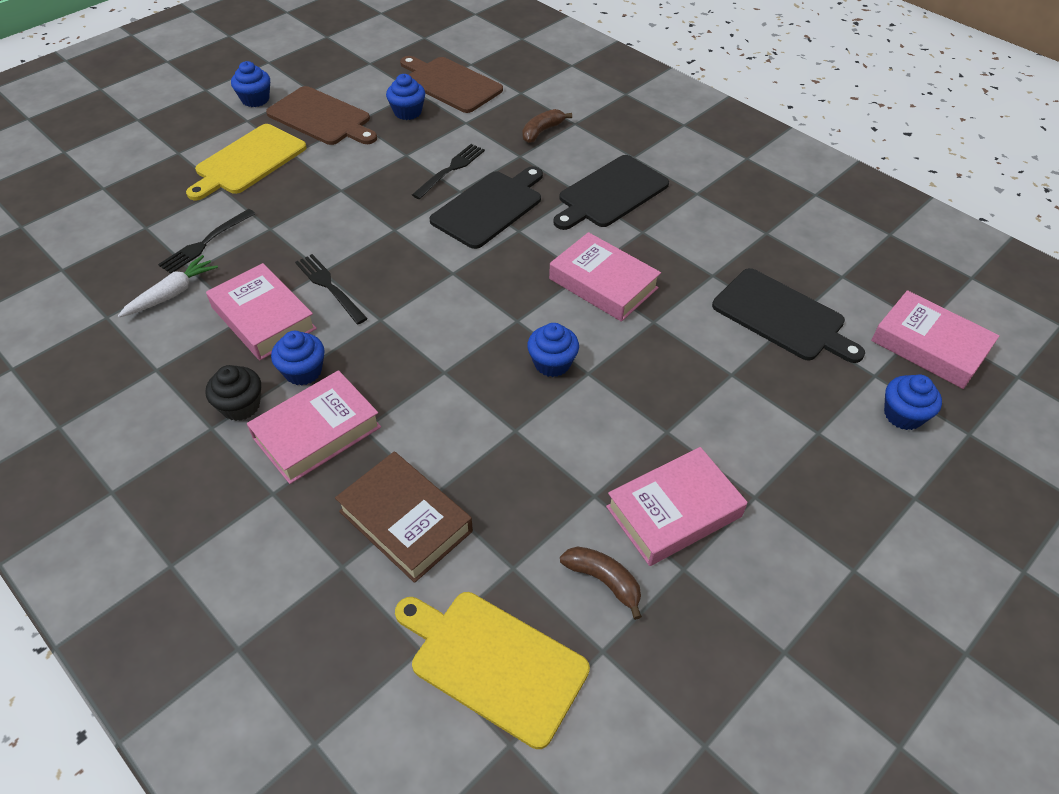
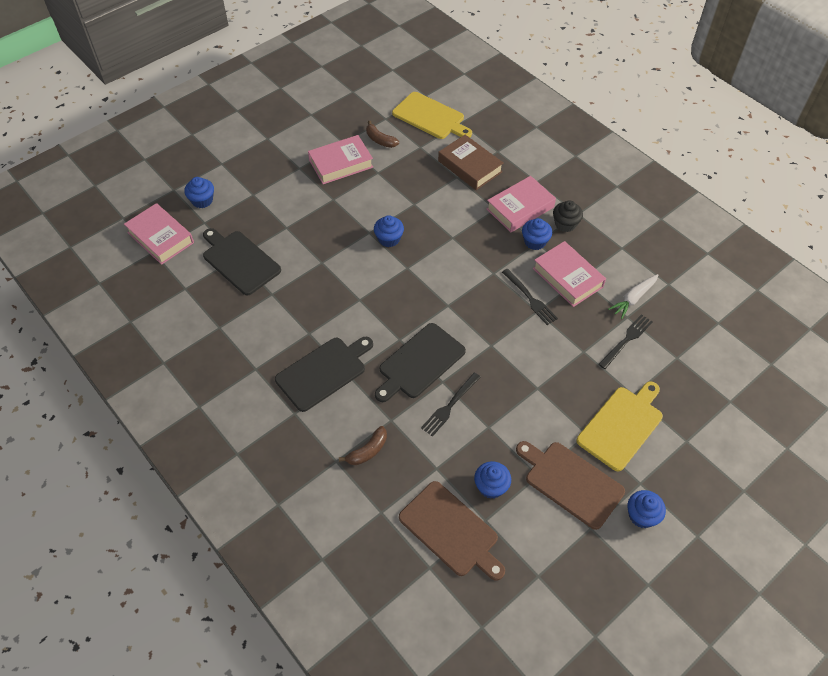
camera: 175 degrees left, 5 degrees up
(603, 283) = (347, 291): pink book -> none

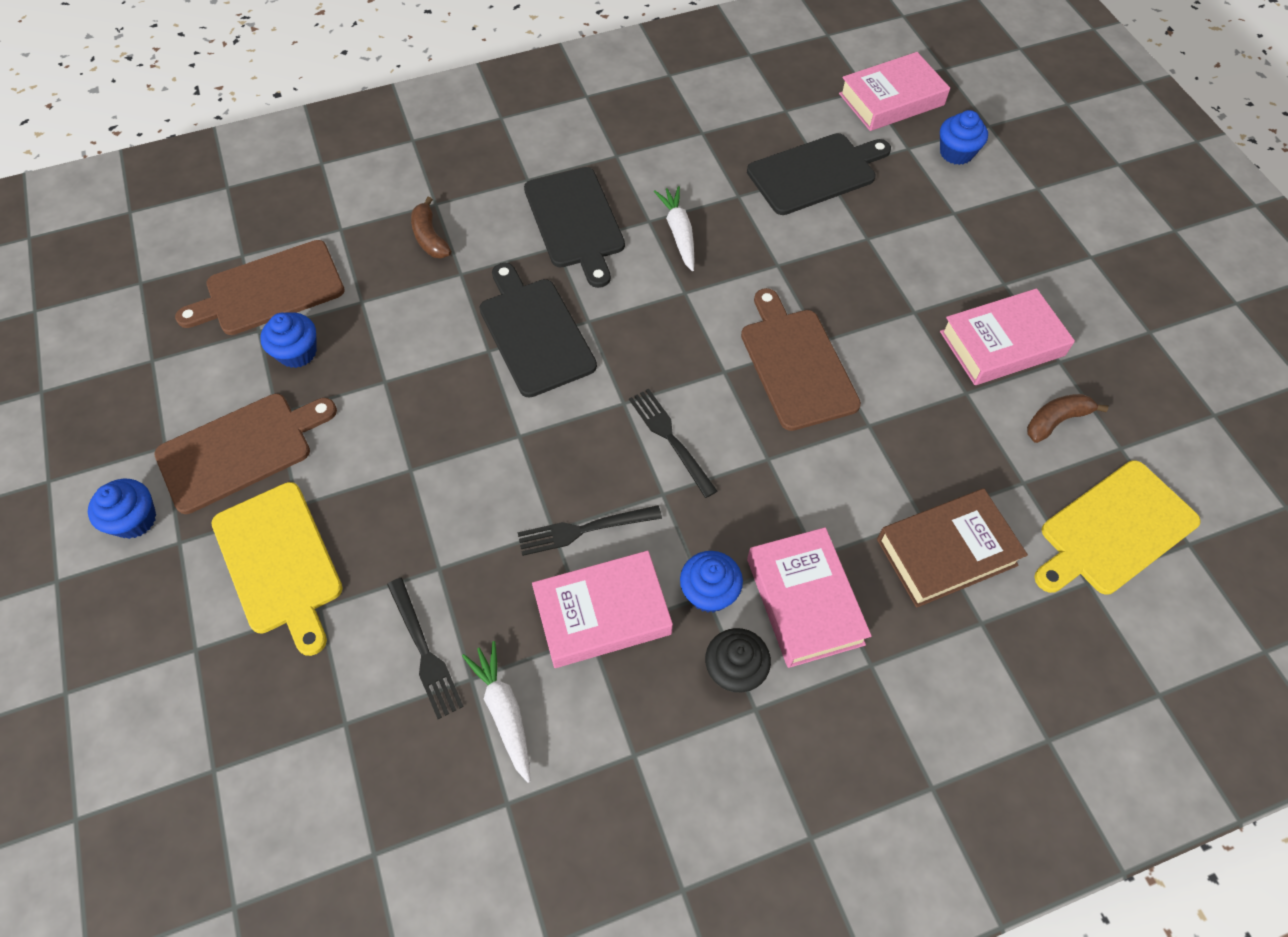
camera: 110 degrees right, 5 degrees up
(314, 315) = (679, 233): none -> white carrot
(341, 164) = (1002, 343): pink book -> pink book turned 75 degrees clockwise
(389, 239) = (796, 364): blue cupcake -> brown cutting board
(450, 406) = (443, 346): black fork -> black fork (670, 438)

